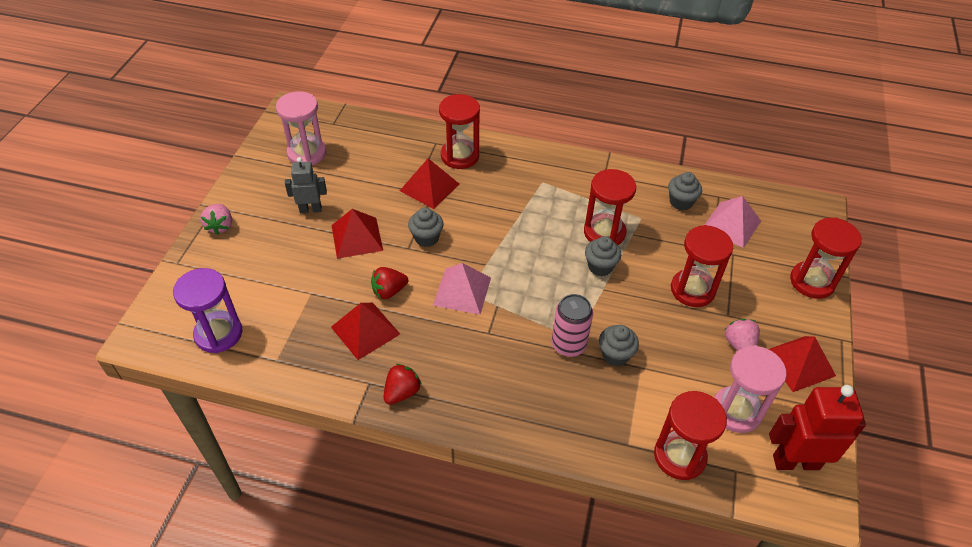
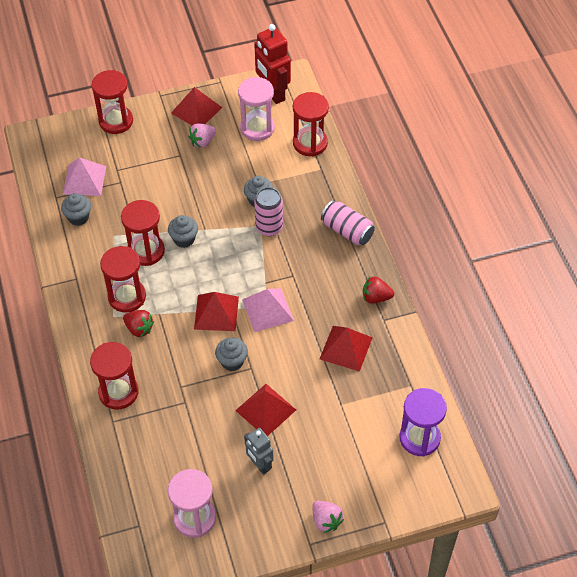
camera: 120 degrees left, 5 degrees up
(220, 226) = (326, 521): pink strawberry -> pink strawberry turned 90 degrees clockwise
(389, 291) = (301, 355): red strawberry -> red strawberry (139, 329)
(429, 187) = (173, 393): red pyramid -> red pyramid (216, 312)
(512, 417) = (347, 231): none -> pink can
(692, 290) = (169, 180): red hourglass -> red hourglass (127, 297)

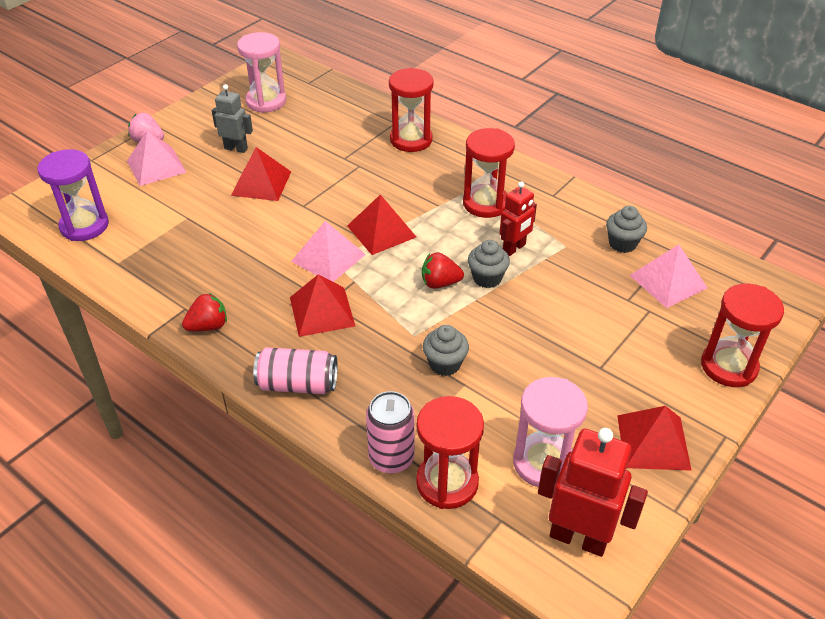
camera: 145 degrees right, 10 degrees down
(139, 329) = (444, 186): red strawberry -> red strawberry (440, 283)
(146, 251) = (514, 248): red hourglass -> red robot
(202, 142) = (593, 400): pink strawberry -> none
(232, 362) = (327, 202): grey cupcake -> none
(269, 227) = (402, 339): pink can -> pink can (391, 458)
(335, 480) = (156, 166): none -> pink pyramid
(346, 348) = (213, 263): red pyramid -> red pyramid (322, 311)

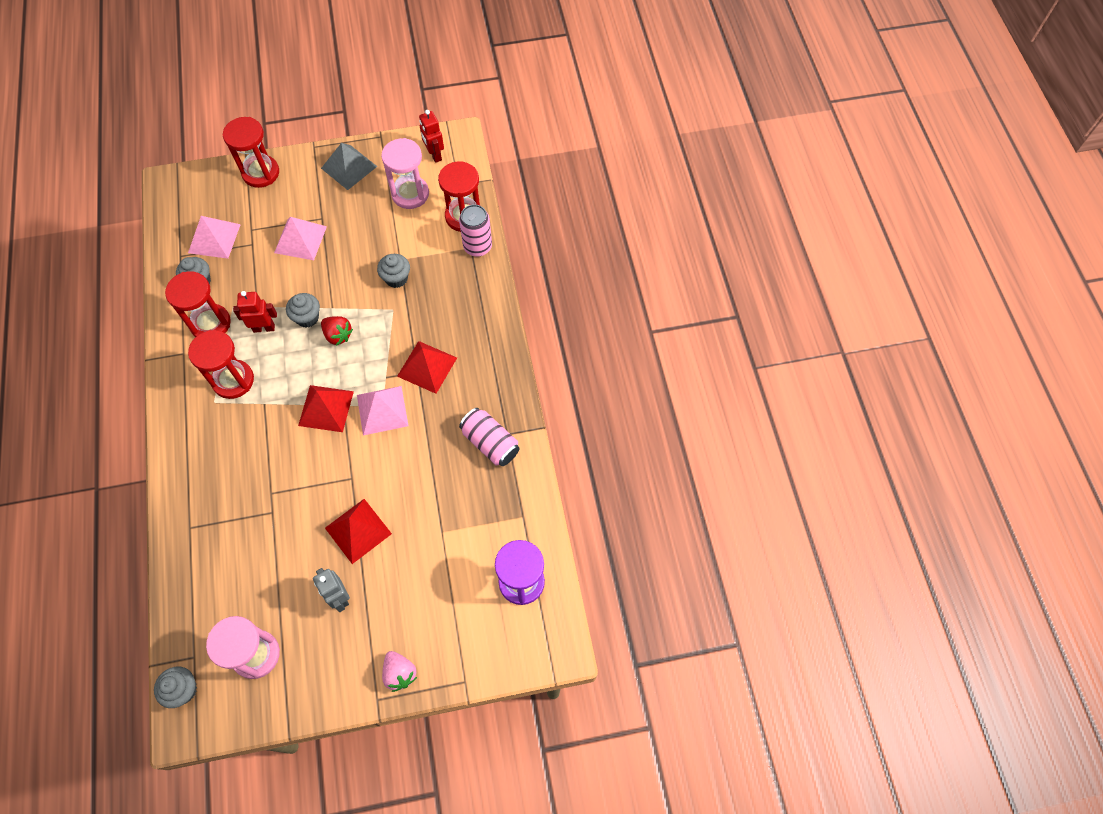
camera: 140 degrees left, 20 degrees up
(156, 166) = (419, 624): pink pyramid -> pink pyramid (300, 239)
(208, 326) = (503, 406): red strawberry -> none
(296, 70) = (183, 690): none -> grey cupcake
(297, 384) = (486, 324): pink can -> pink can (490, 443)
(411, 140) = (202, 493): red hourglass -> red hourglass (210, 323)
(578, 538) = (434, 155): red robot -> red robot, size x0.62
(653, 442) = (349, 167): red pyramid -> grey pyramid

